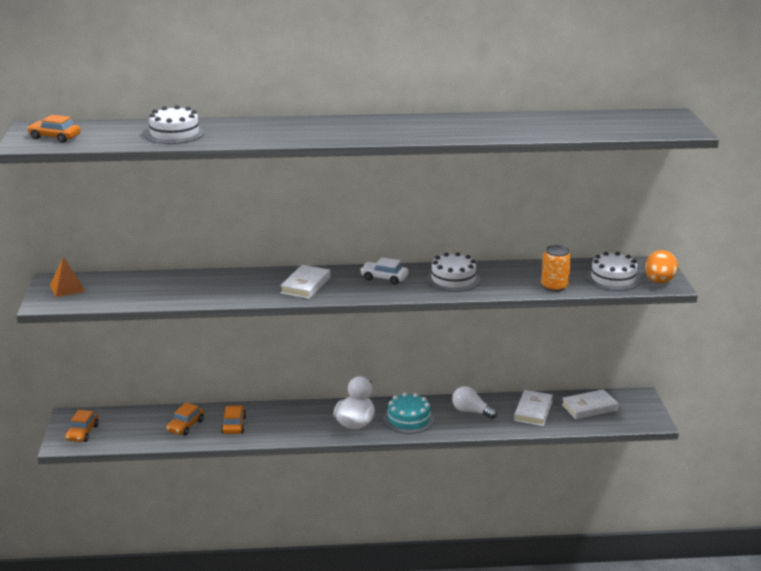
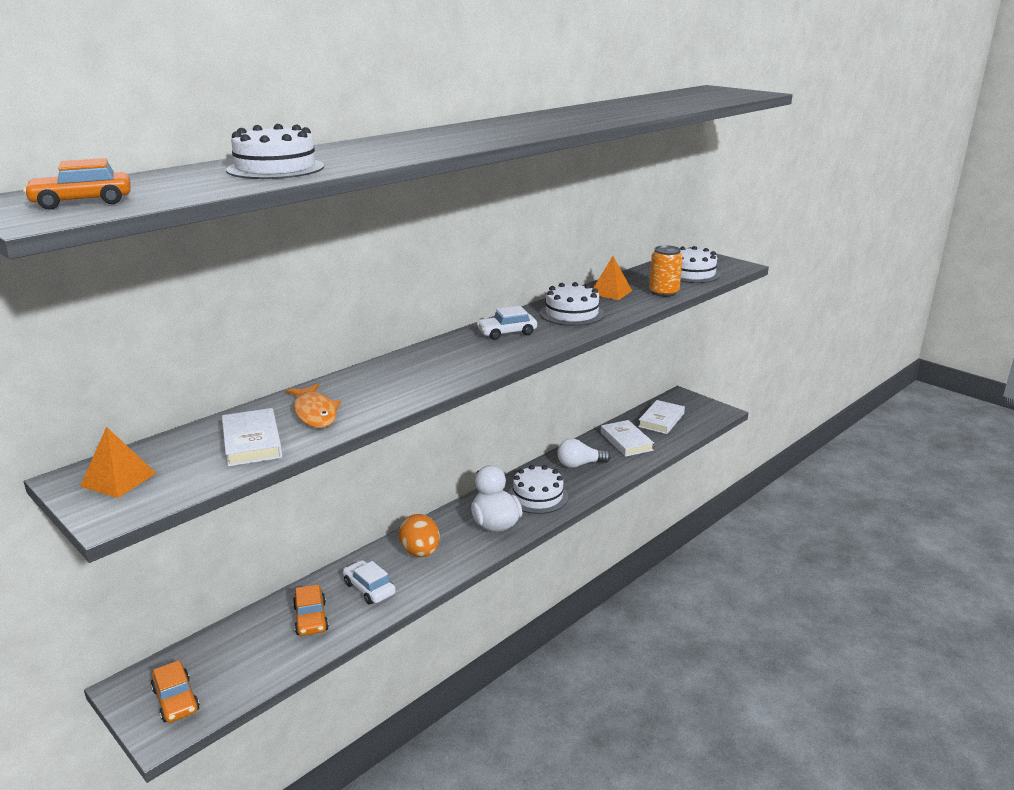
camera: 40 degrees left, 0 degrees up
(196, 288) = (315, 413): none -> orange fish
(233, 425) = (369, 588): orange car -> white car
(305, 285) = (440, 365): white book -> white book (252, 442)
(408, 419) = (537, 496): turquoise cake -> white cake
(515, 273) = (610, 292): none -> orange pyramid
(659, 281) = (726, 265): orange egg -> orange egg (420, 552)

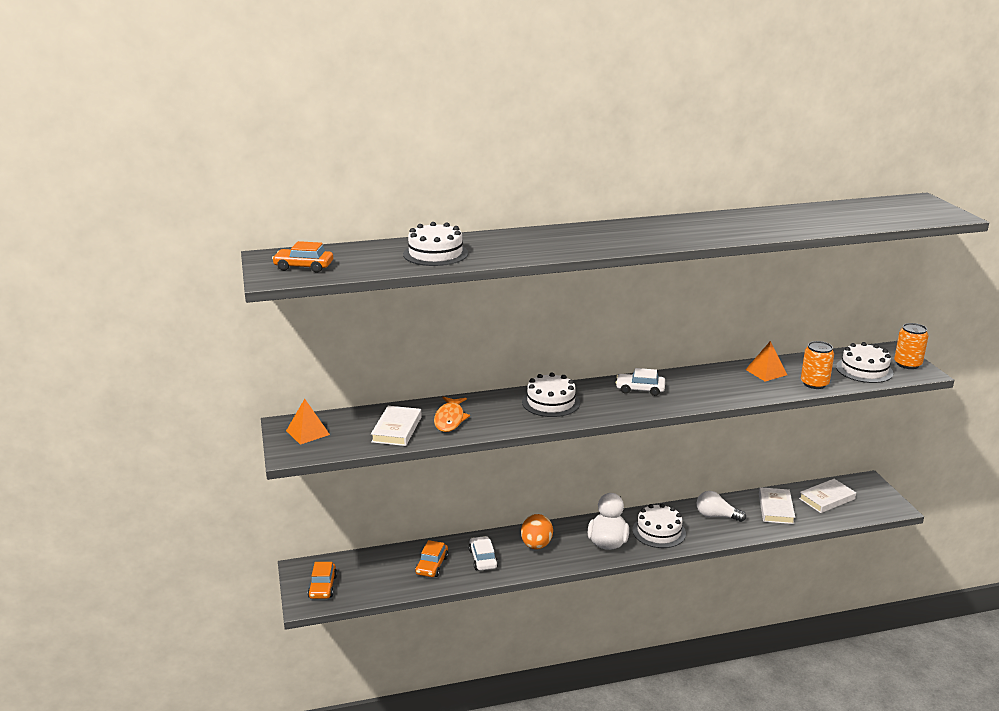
camera: 30 degrees right, 0 degrees up
(571, 313) = (710, 385): white cake -> white cake (551, 402)
(720, 262) = (907, 364): none -> orange can

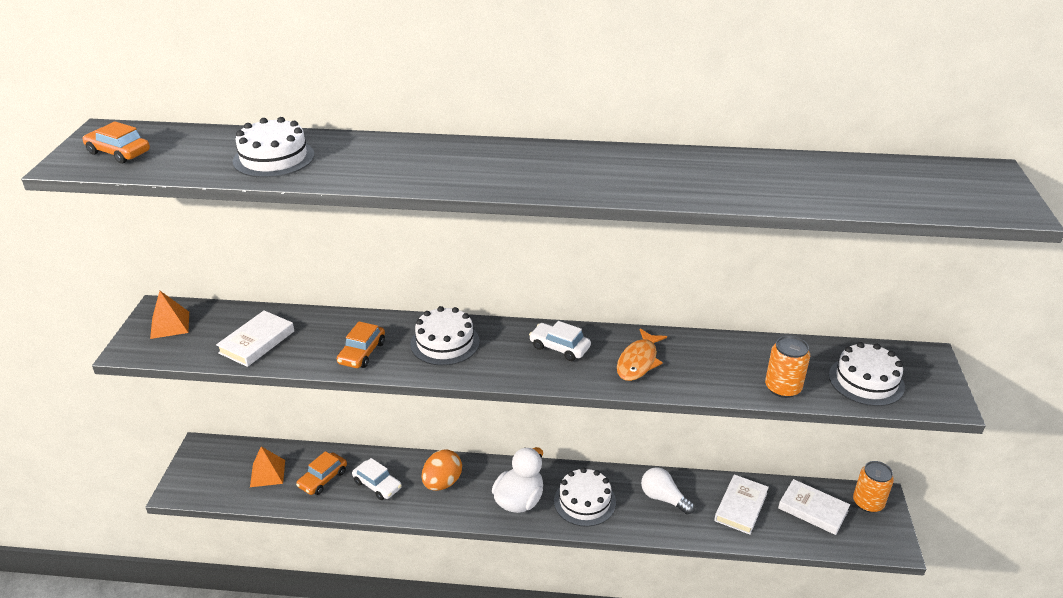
camera: 20 degrees right, 10 degrees up
(323, 587) = (206, 475): orange car -> orange car (362, 353)
(450, 419) = (320, 341): orange fish -> orange fish (638, 361)
(483, 559) = (377, 485): white car -> white car turned 120 degrees clockwise
(766, 372) = (733, 355): orange pyramid -> orange pyramid (267, 473)
(827, 499) = (813, 509): white book -> white book turned 45 degrees clockwise
(907, 364) = (933, 385): orange can -> orange can (868, 503)

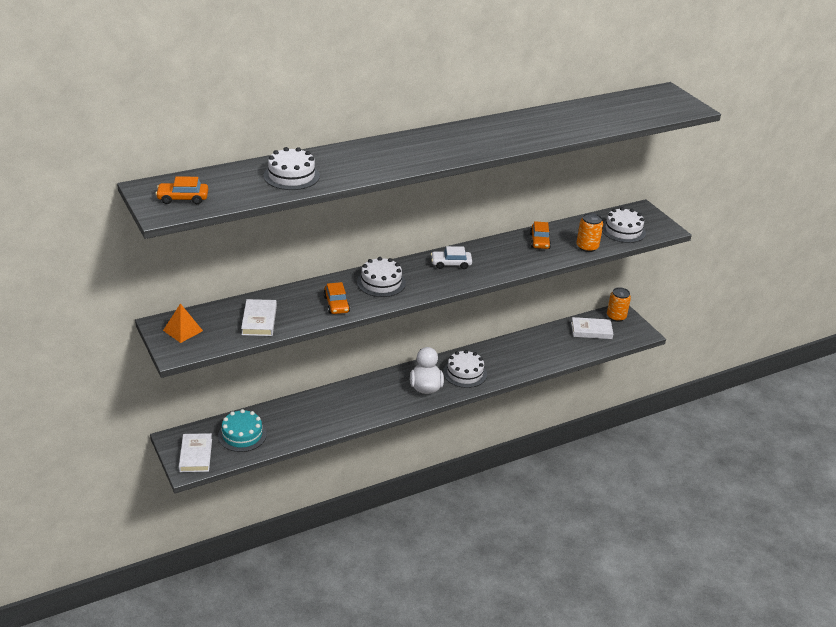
camera: 35 degrees left, 0 degrees up
(267, 473) = (242, 435): orange pyramid -> turquoise cake
(323, 479) = (285, 423): orange car -> orange car (539, 241)
(377, 485) = (326, 413): white car -> none
(442, 483) = (368, 396): orange egg -> none
(638, 361) = (502, 257): orange fish -> none
(663, 498) = (508, 354): white light bulb -> none
(741, 507) = (553, 343): white book -> white book (196, 455)

